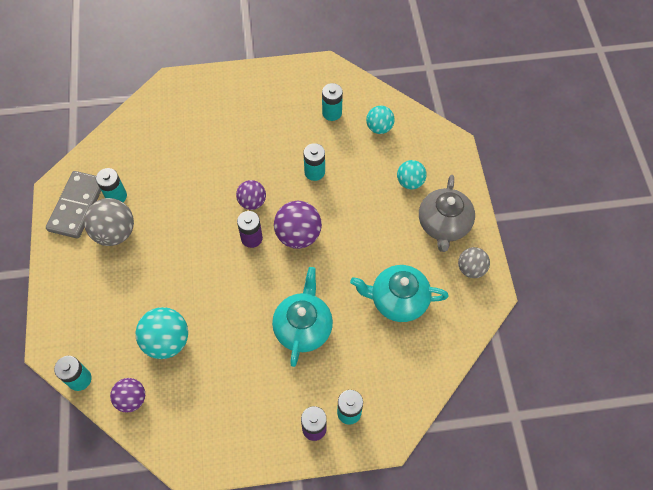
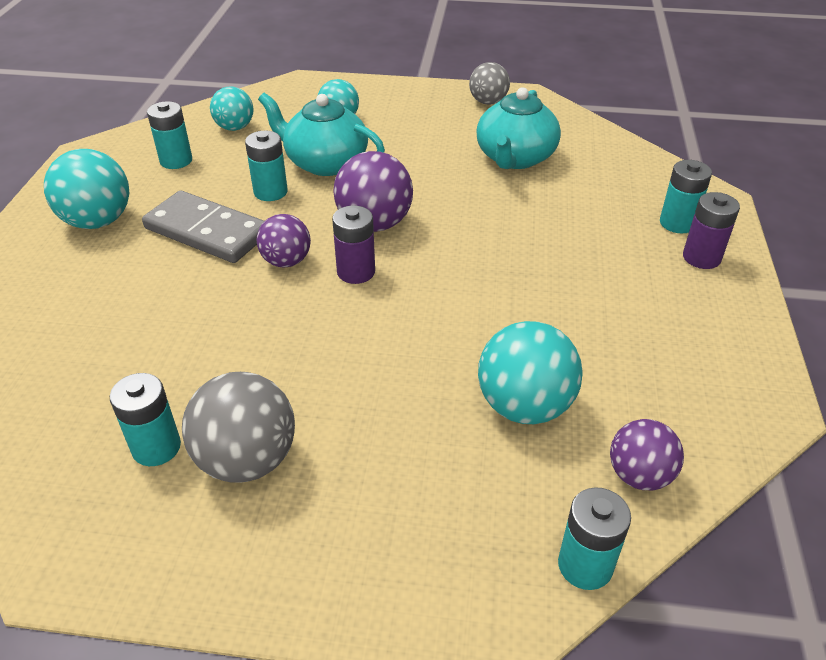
camera: 75 degrees left, 20 degrees down
(77, 206) = (136, 525): grey domino -> grey domino (207, 231)
(263, 103) = (98, 221): none -> turquoise ball
(303, 327) = (535, 243): turquoise teapot -> turquoise teapot (325, 163)
(444, 225) = (417, 108): grey teapot -> none

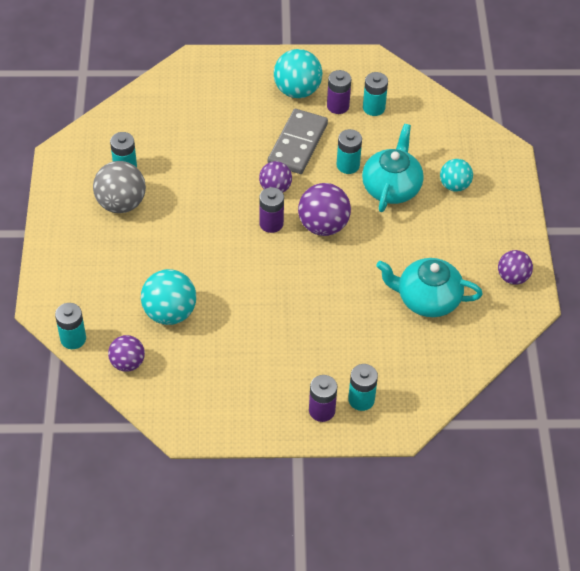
camera: 80 degrees right, 10 degrees up
(153, 189) = (338, 106): none -> purple battery
(235, 128) = (426, 128): turquoise ball -> none
(488, 102) = (512, 277): grey ball -> purple ball

